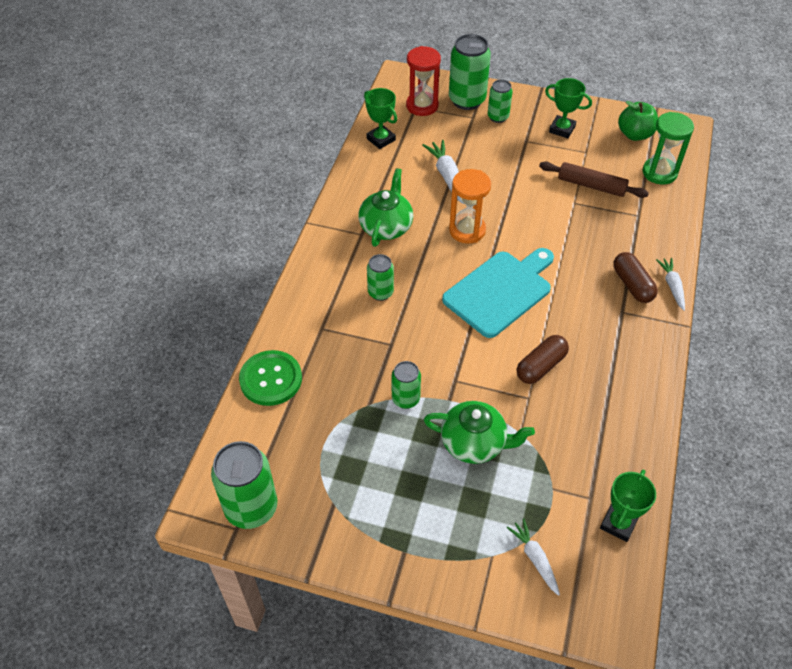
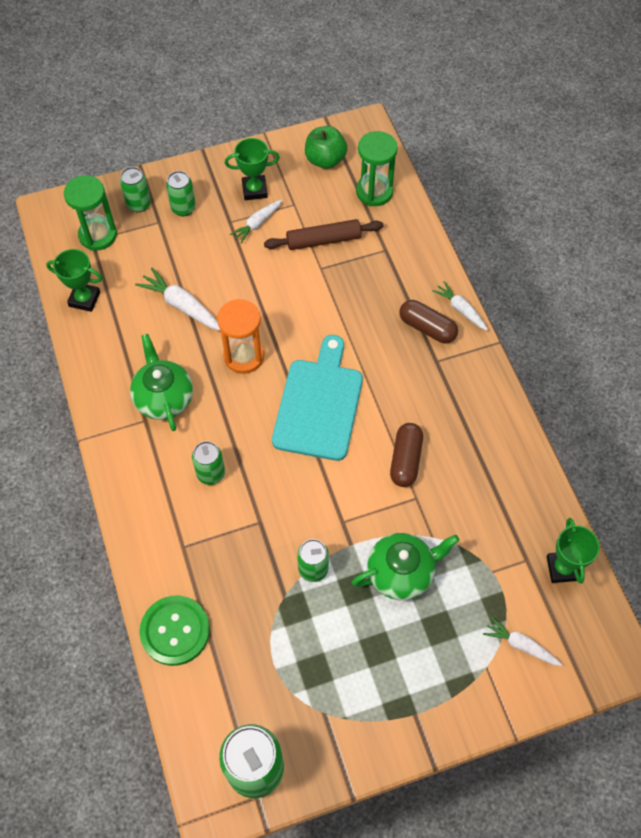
camera: 35 degrees left, 10 degrees up
(422, 106) = (98, 235): red hourglass -> green hourglass
(467, 100) = (139, 204): green can -> green can, size x0.57
(546, 151) = (257, 224): none -> white carrot

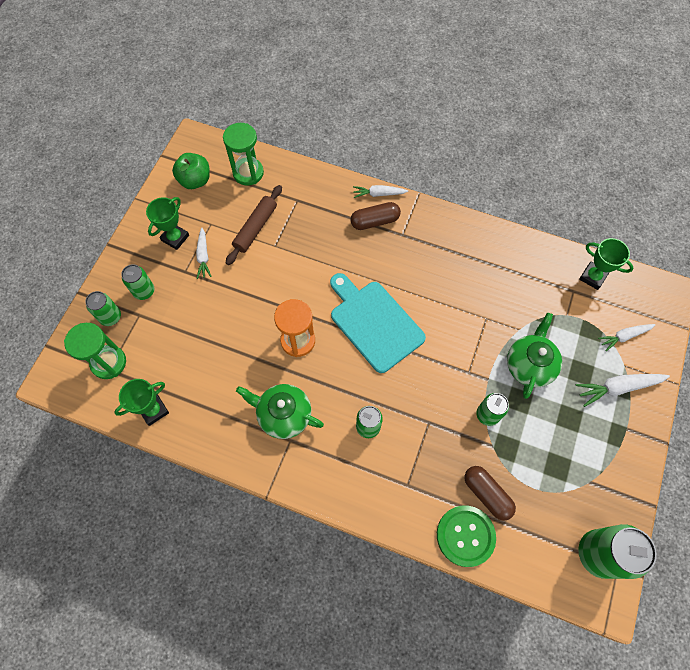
camera: 50 degrees left, 5 degrees up
(182, 306) = (222, 350): white carrot -> white carrot (618, 388)
(405, 460) = (455, 304): brown capsule -> brown capsule (487, 494)

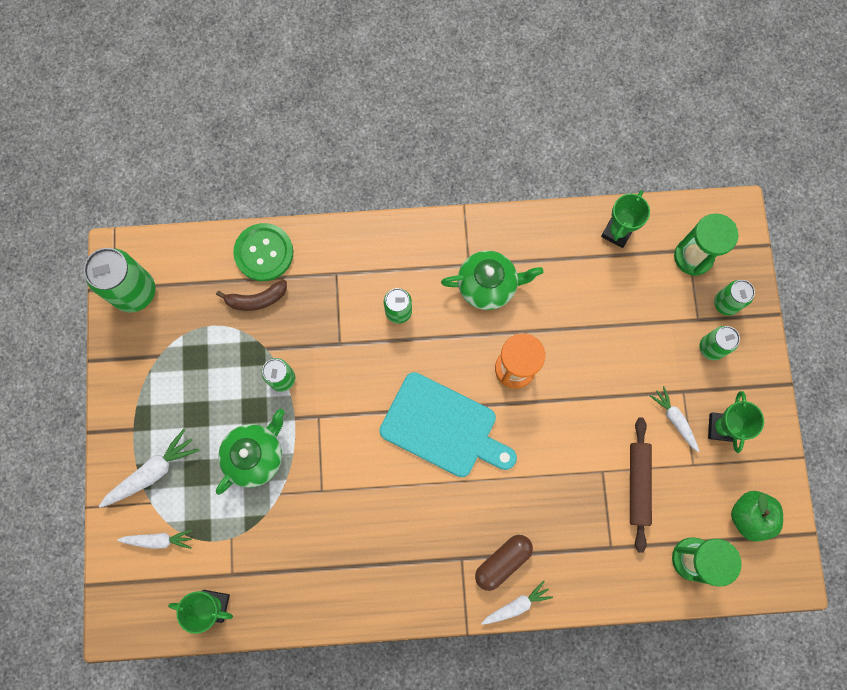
camera: 155 degrees right, 10 degrees up
(487, 494) = (256, 299): brown capsule -> brown banana
(529, 365) = (255, 455): green teapot -> green teapot turned 135 degrees counterclockwise
(624, 336) = (158, 540): white carrot -> white carrot turned 45 degrees clockwise

